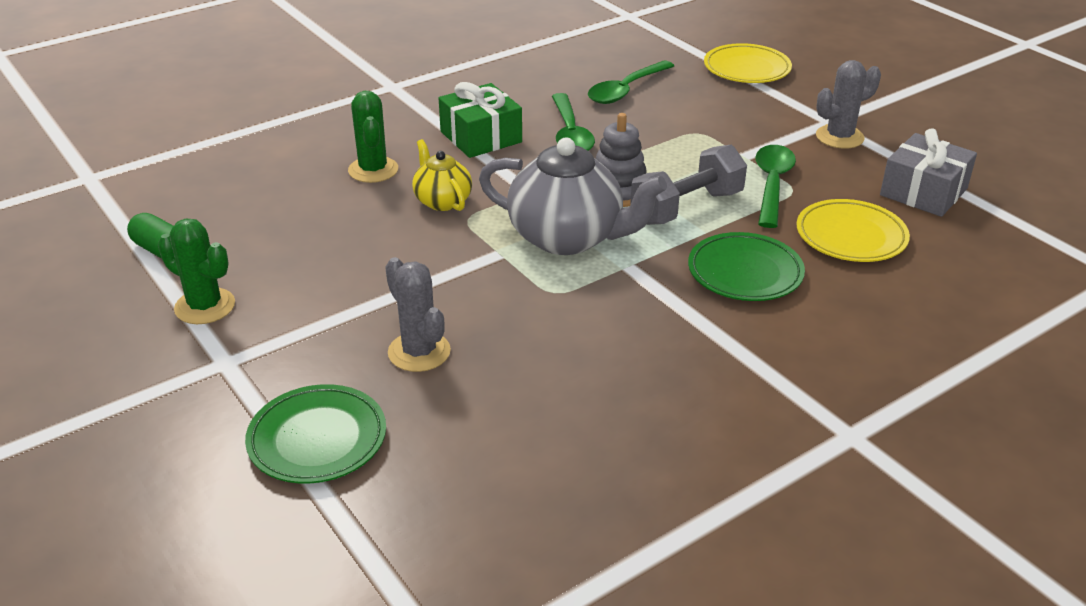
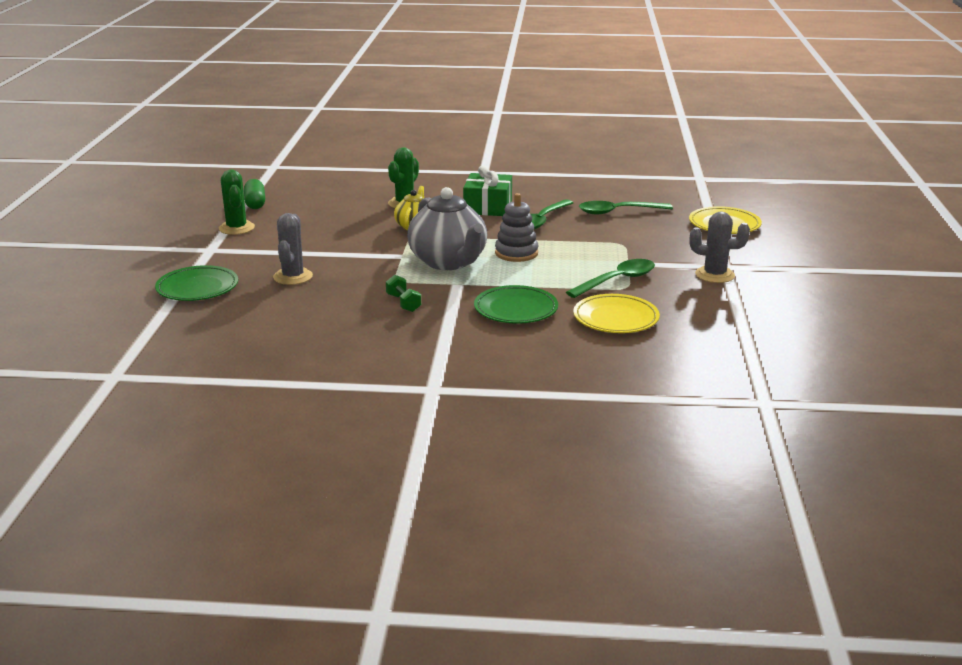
camera: 40 degrees right, 10 degrees down
(618, 325) = (403, 303): none -> green dumbbell
(686, 207) = (541, 273): grey dumbbell -> none
(923, 192) = (714, 317): grey gift -> none

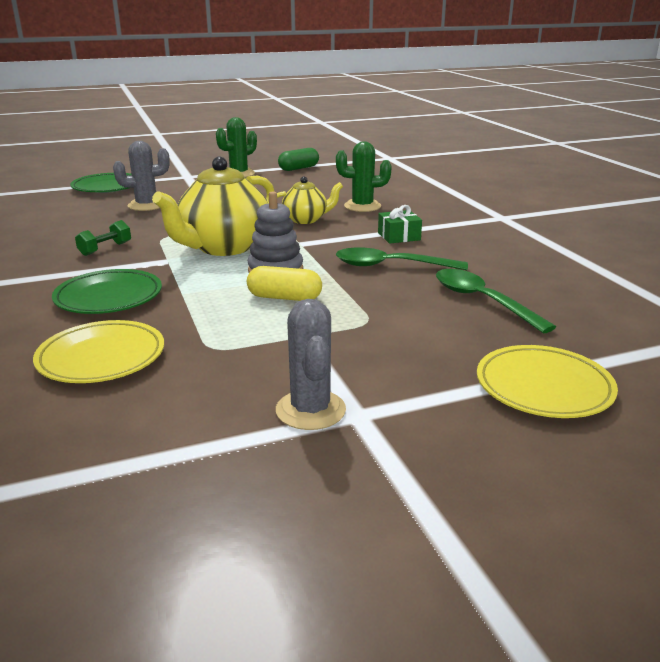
camera: 65 degrees right, 0 degrees up
(448, 262) = (223, 247): grey teapot -> yellow teapot
(488, 207) = (399, 236): green gift -> green gift, size x0.61
(567, 258) = (284, 298): none -> yellow capsule
(617, 280) = (232, 338): green spoon -> none

